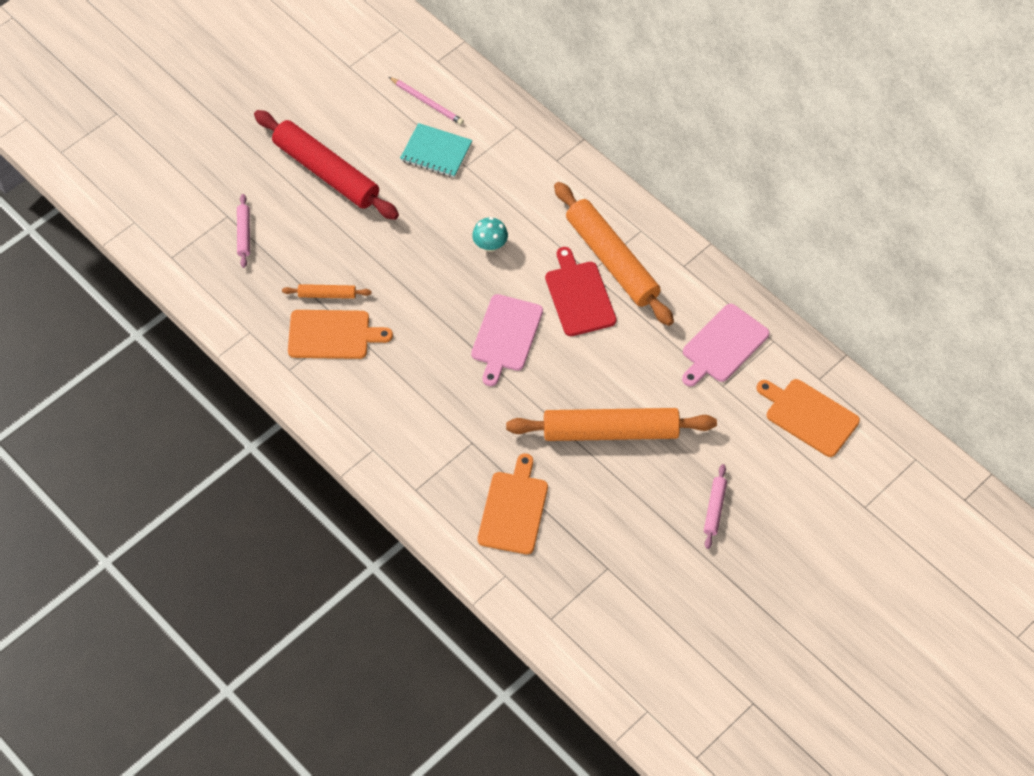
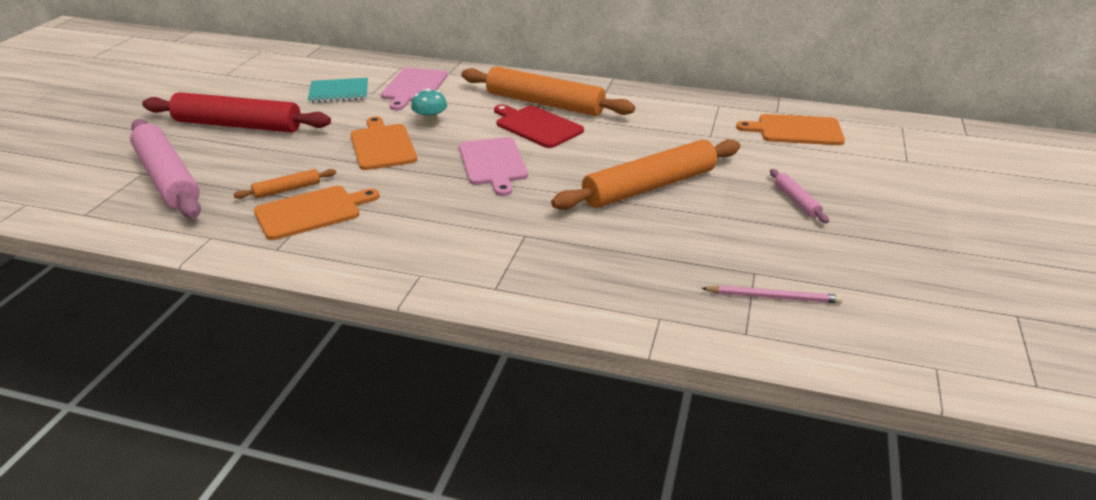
camera: 30 degrees left, 25 degrees down
(244, 234) = (167, 178): pink rolling pin -> pink rolling pin, size x2.25
(427, 102) = (311, 74): pink pencil -> pink pencil (773, 297)
(513, 509) = (615, 266): orange cutting board -> orange cutting board (382, 145)
(723, 345) = (684, 117): pink cutting board -> pink cutting board (414, 87)

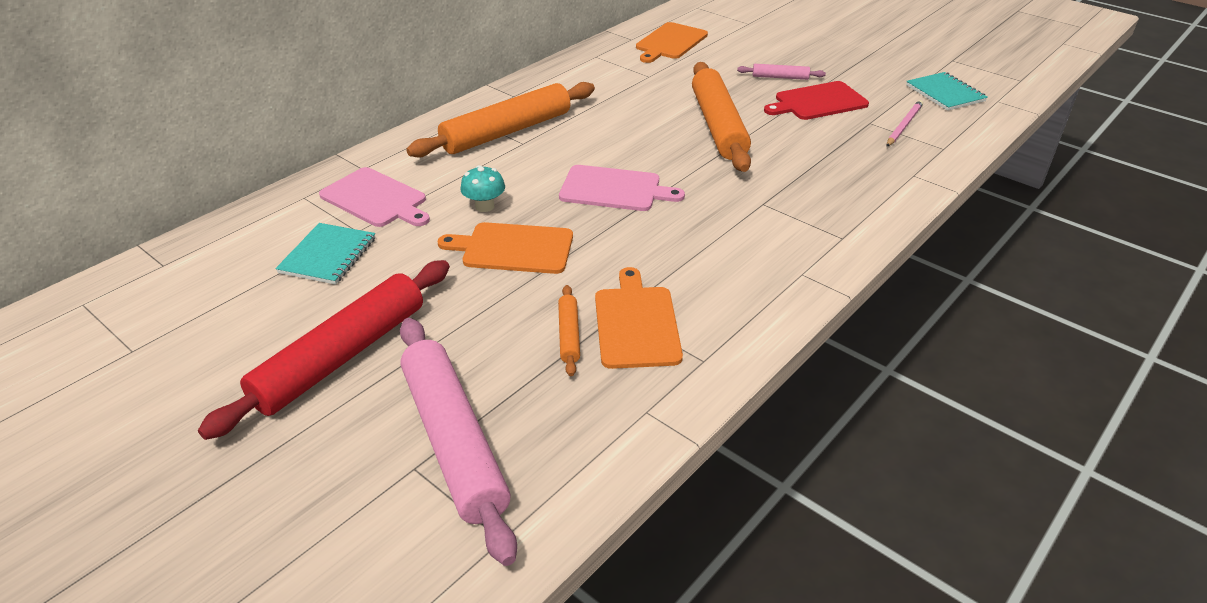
camera: 65 degrees left, 5 degrees up
(167, 178) = (454, 441): pink rolling pin -> pink rolling pin turned 75 degrees clockwise
(537, 126) = (554, 148): red cutting board -> red cutting board (818, 102)
(901, 319) = (945, 93): none -> turquoise notebook

